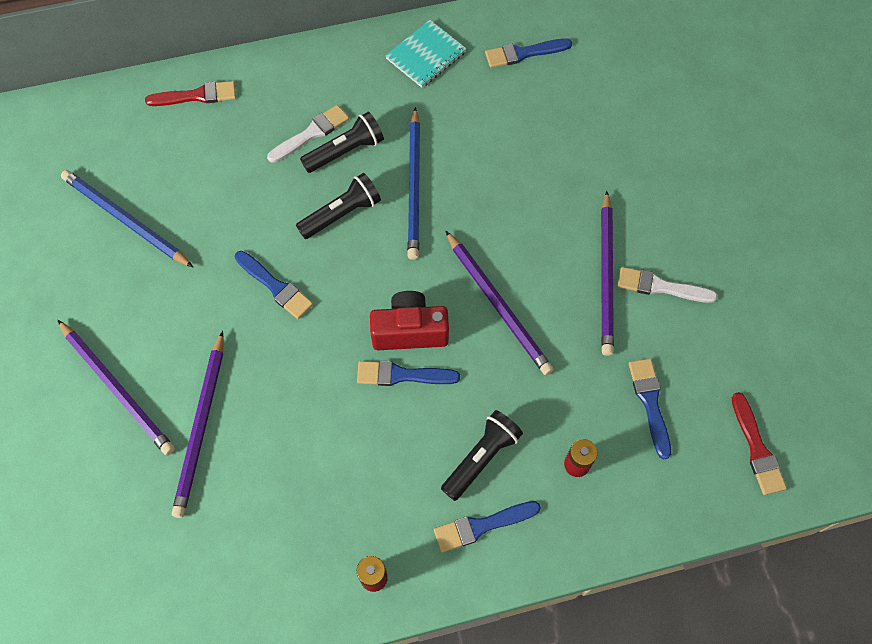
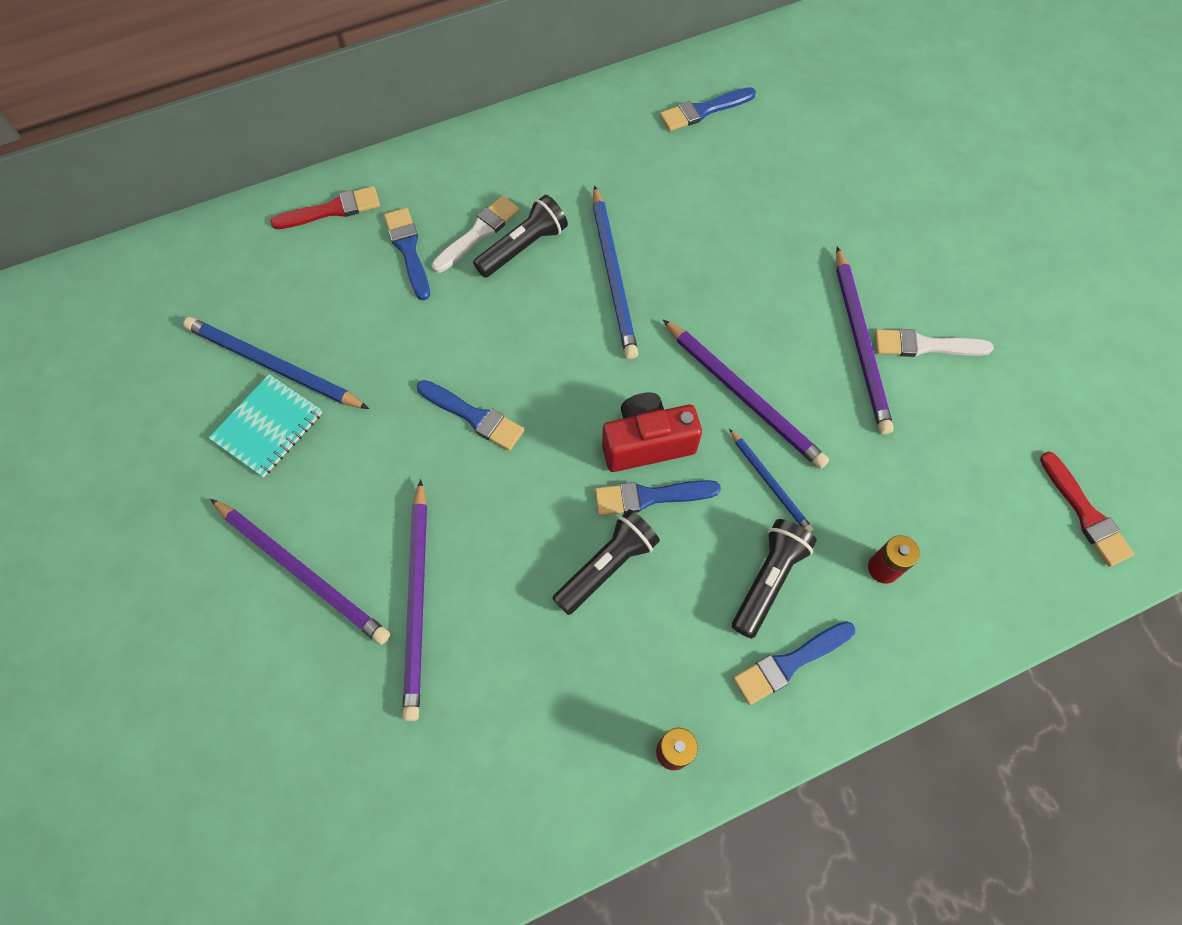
camera: 10 degrees left, 0 degrees up
(341, 214) = (534, 319): black flashlight -> black flashlight (606, 566)
(426, 55) = (592, 128): turquoise notebook -> turquoise notebook (268, 427)
(502, 380) = (770, 483): none -> blue pencil
(650, 403) = (949, 481): blue brush -> blue brush (408, 250)

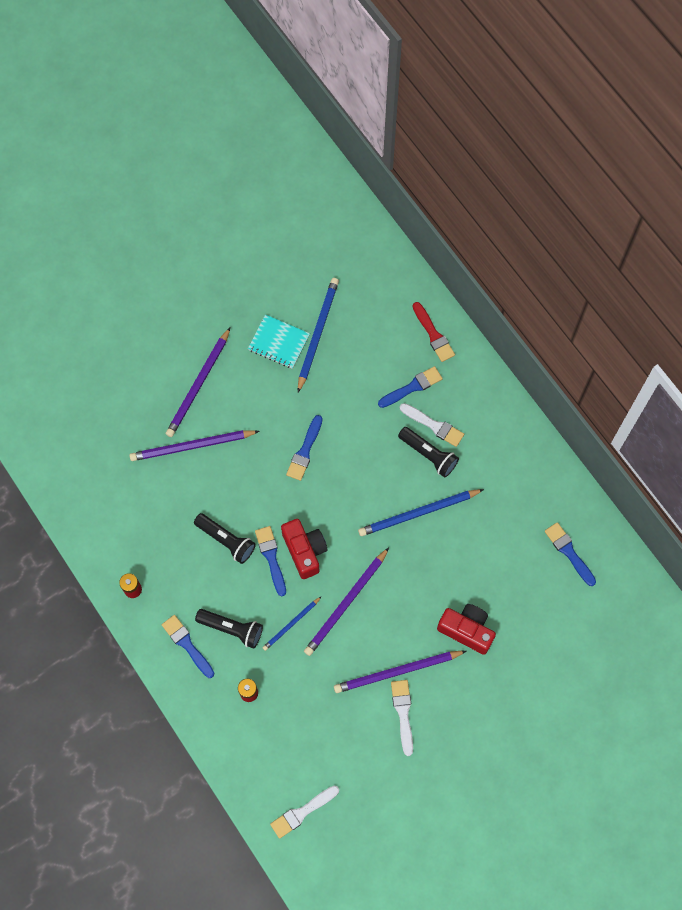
camera: 80 degrees right, 5 degrees up
(803, 245) = (466, 630): none -> red camera
(1085, 513) = (302, 812): red brush -> white brush

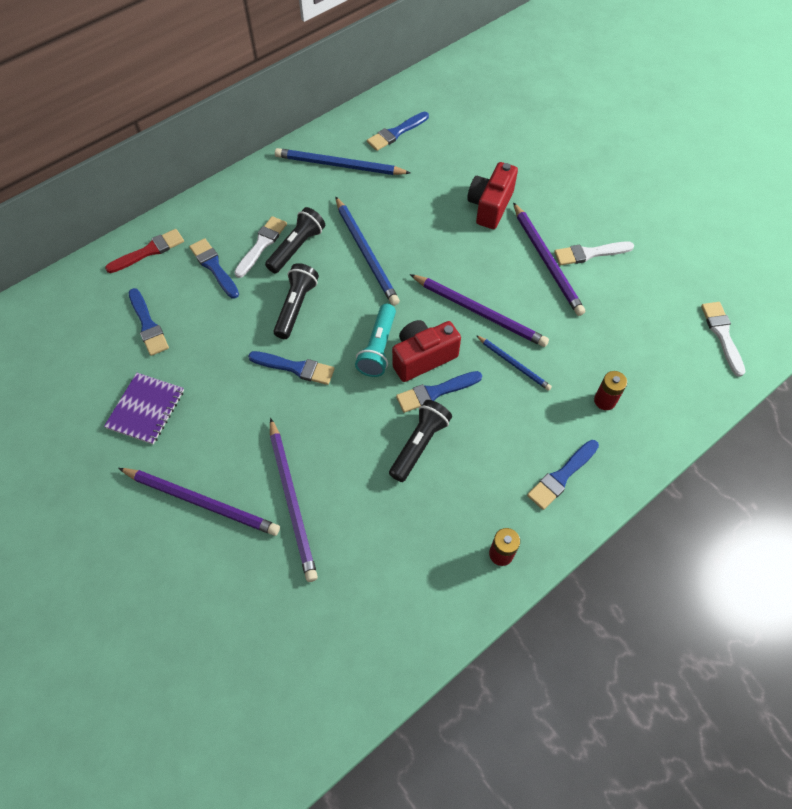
camera: 95 degrees left, 10 degrees down
(231, 629) = (531, 427): black flashlight -> black flashlight (296, 307)
(279, 342) = (146, 409): turquoise notebook -> purple notebook
(302, 812) = (722, 335): white brush -> white brush turned 150 degrees counterclockwise
(317, 333) = (137, 367): blue pencil -> blue pencil (339, 165)
(318, 516) = (378, 348): none -> turquoise flashlight
(357, 339) = (148, 324): none -> blue brush

